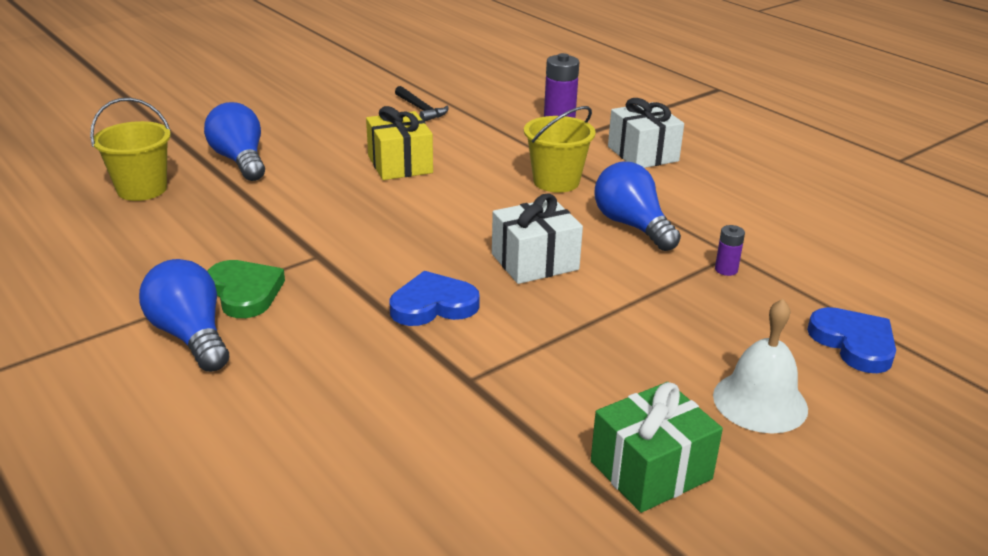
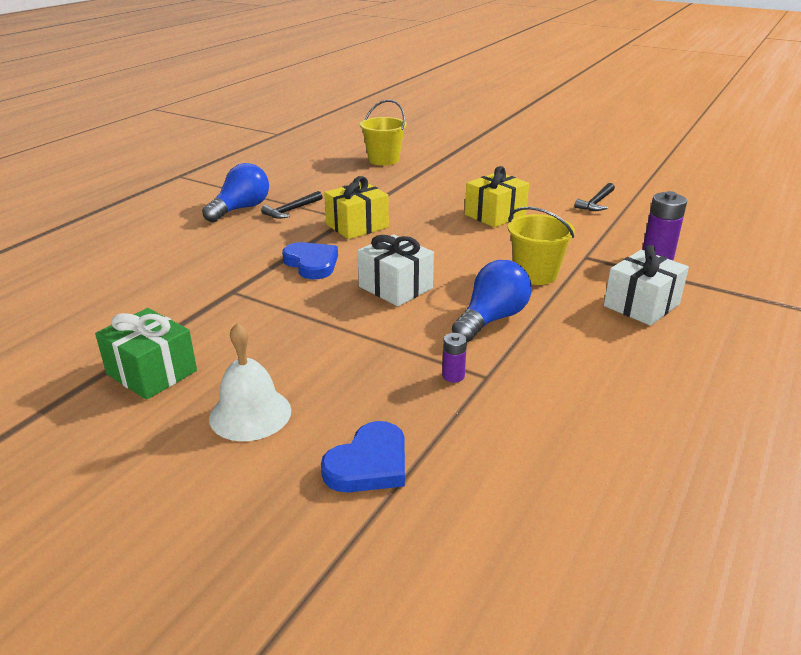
camera: 70 degrees right, 0 degrees up
(240, 160) = (445, 172): blue light bulb -> none
(245, 292) = (291, 210): green heart -> black hammer
(349, 253) = (357, 226): none -> yellow gift

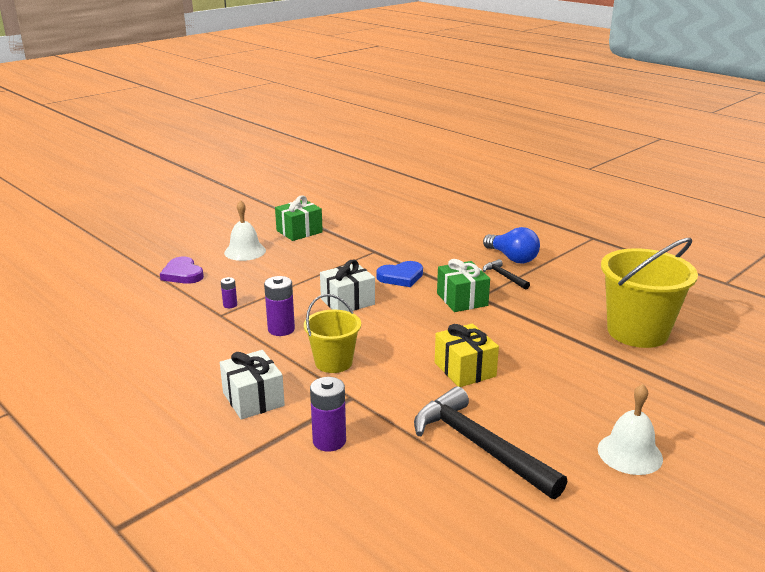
camera: 105 degrees right, 5 degrees down
(357, 226) = (462, 299): yellow gift -> green gift
(369, 464) = (182, 274): blue heart -> purple heart
(383, 160) = (637, 332): yellow bucket -> yellow bucket, size x1.69
(491, 319) = (281, 329): blue light bulb -> purple battery
(554, 163) = (630, 453): none -> white bell
(596, 203) = (479, 446): black hammer -> black hammer, size x2.10

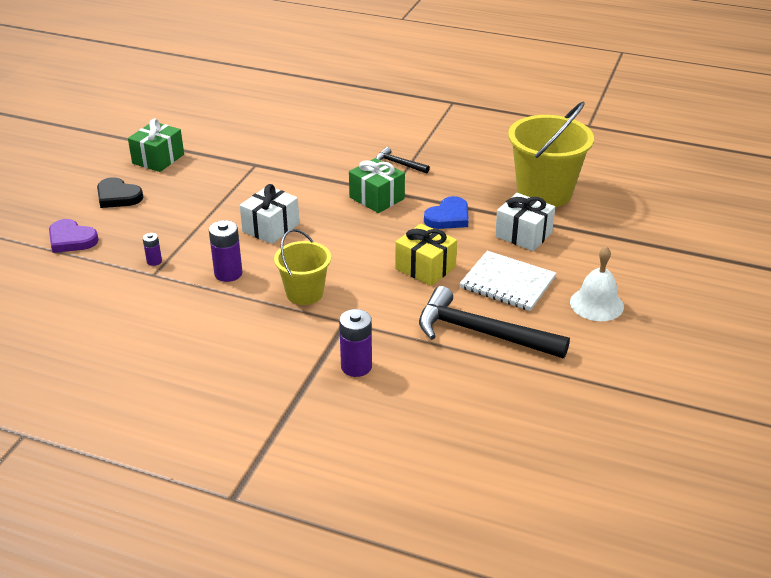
camera: 25 degrees left, 10 degrees up
(245, 251) = (118, 196): white bell -> black heart
(253, 399) = (258, 350): white gift -> white gift (523, 235)
(401, 277) = (303, 188): blue heart -> blue heart (448, 217)
(512, 258) = (394, 142): blue light bulb -> none
(541, 405) = (507, 283): none -> white notebook

